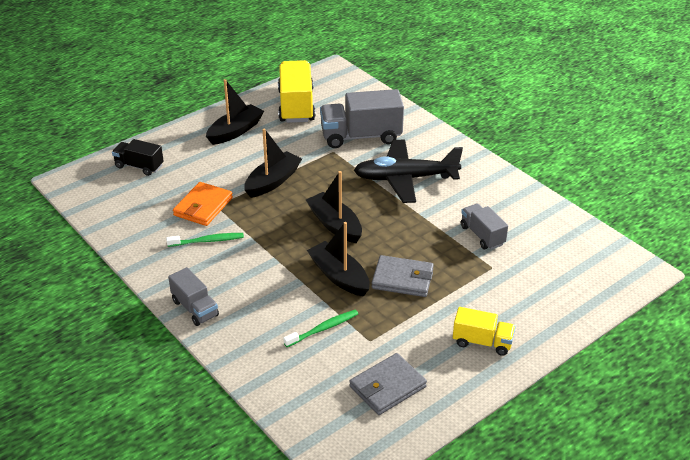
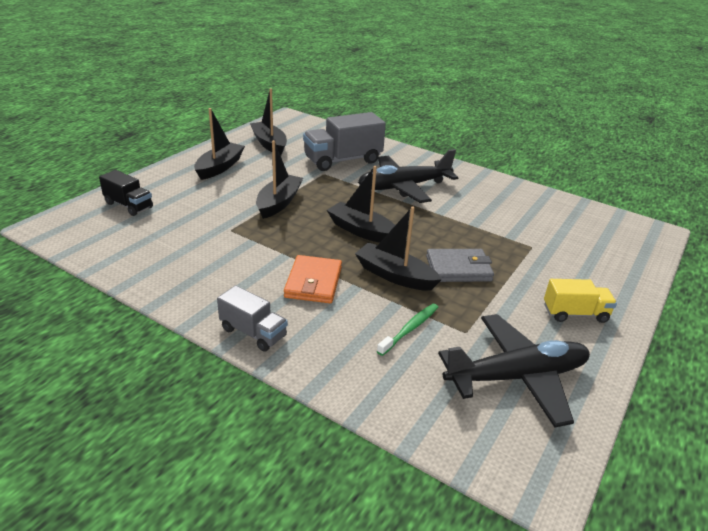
camera: 20 degrees left, 5 degrees down
(139, 166) = (129, 205): black truck -> black truck turned 150 degrees counterclockwise
(203, 206) = (216, 232): orange wallet -> orange wallet (313, 282)
(207, 241) = (236, 263): green toothbrush -> none
(296, 106) = (269, 144): yellow truck -> black boat
(387, 387) = (517, 377): grey wallet -> black plane
(482, 235) = (503, 222): grey truck -> none

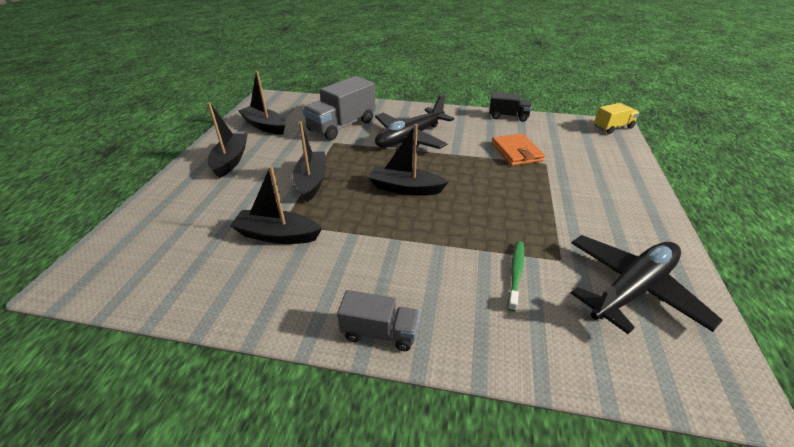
camera: 20 degrees left, 5 degrees up
(129, 205) = (156, 227): black truck -> black truck (508, 117)
(313, 282) = (399, 254): orange wallet -> orange wallet (516, 152)
(395, 275) = (464, 223): black boat -> black boat (277, 235)
(458, 269) = (508, 200): grey wallet -> none
(575, 313) = (622, 213): yellow truck -> yellow truck (613, 127)

